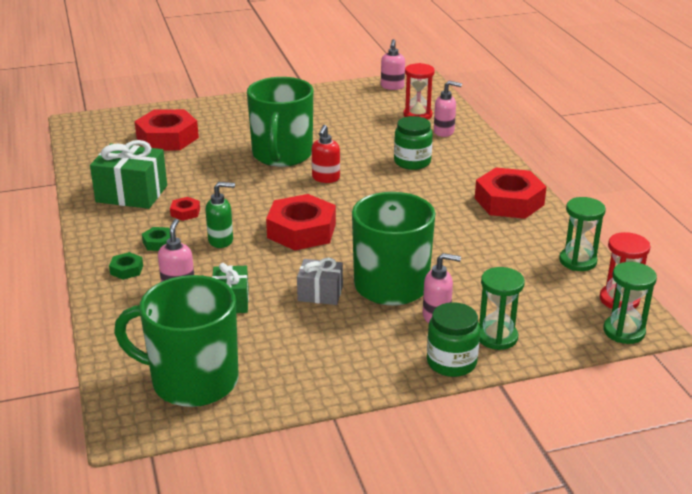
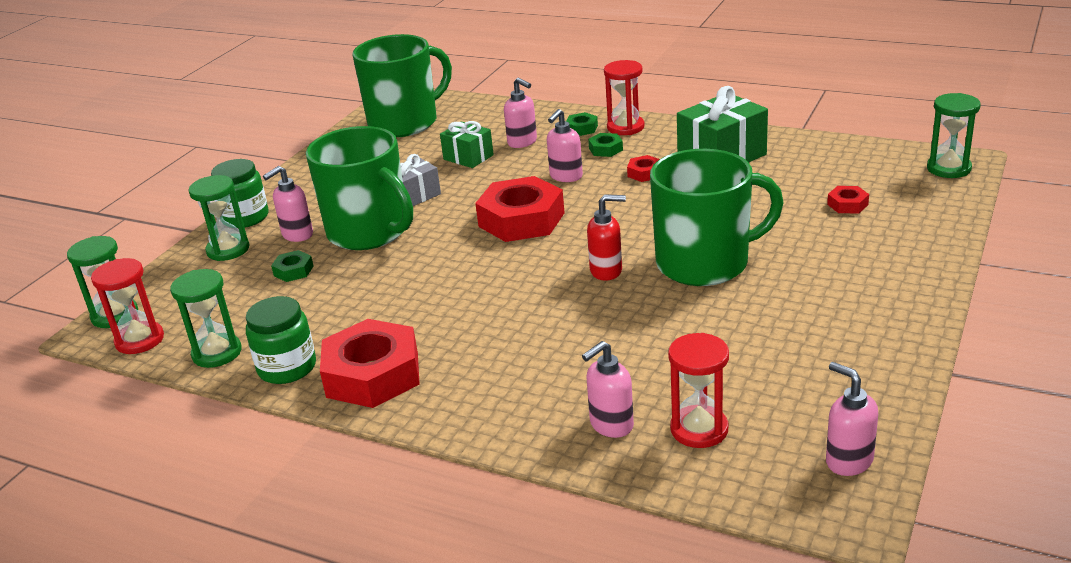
camera: 135 degrees right, 0 degrees up
(90, 123) = (948, 168): none -> green hourglass
(108, 250) = (625, 127): none -> red hourglass
(167, 138) = (847, 204): red nut -> red nut, size x0.44
(221, 240) = (565, 177): green soap dispenser -> pink soap dispenser
(282, 155) = (705, 263): green mug -> green mug turned 120 degrees clockwise
(325, 178) = (606, 271): red soap dispenser -> red soap dispenser turned 120 degrees clockwise
(412, 162) = (562, 350): green jar -> green jar (287, 368)
(474, 287) = (293, 271): none -> green nut

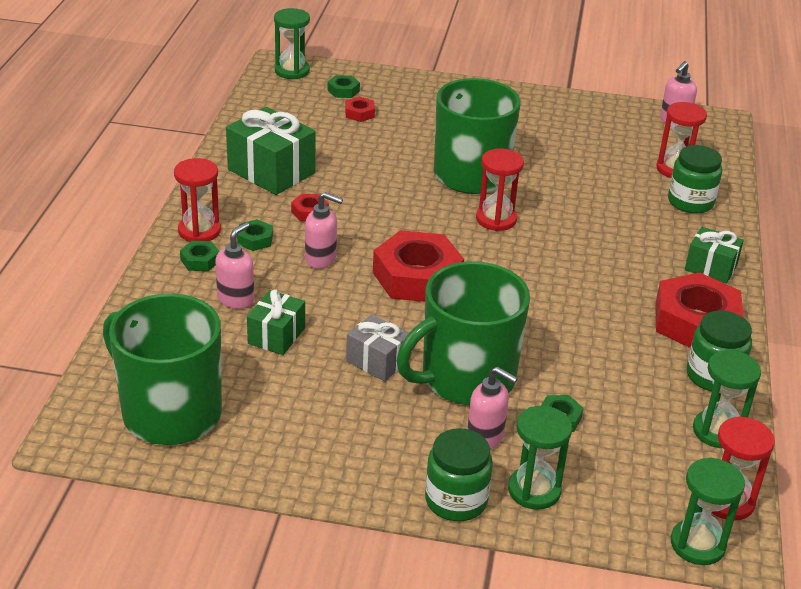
camera: 110 degrees left, 5 degrees up
(370, 232) = (465, 378): green mug -> green mug turned 150 degrees counterclockwise
(462, 409) = (710, 268): none -> green gift
(606, 271) = (496, 219): red soap dispenser -> red hourglass
(611, 425) = (690, 202): pink soap dispenser -> green jar
(904, 197) = (343, 90): none -> green nut

